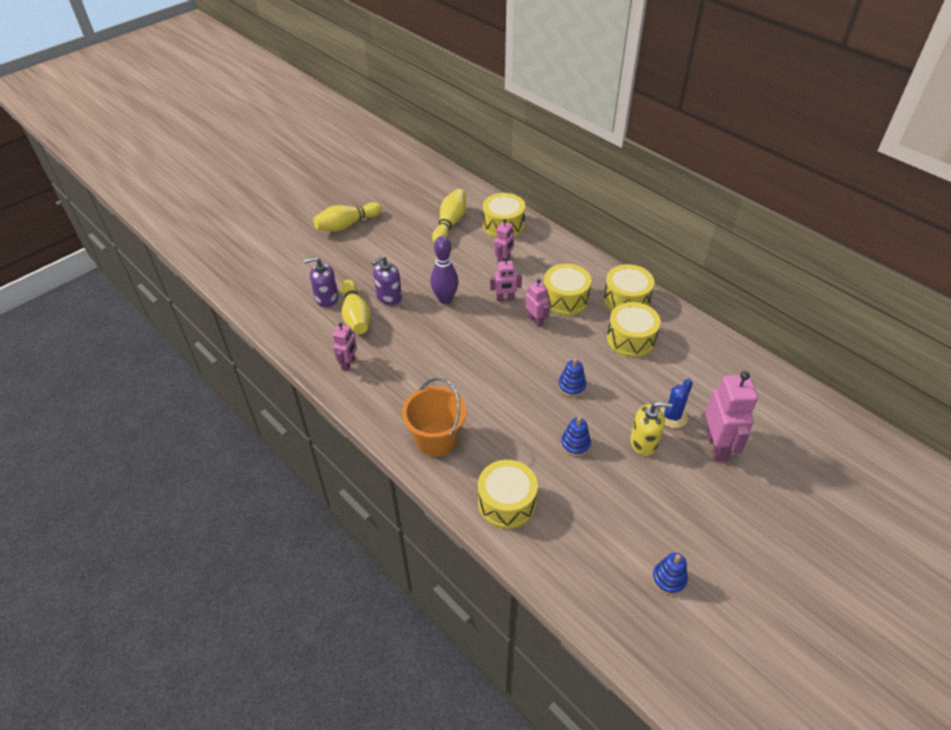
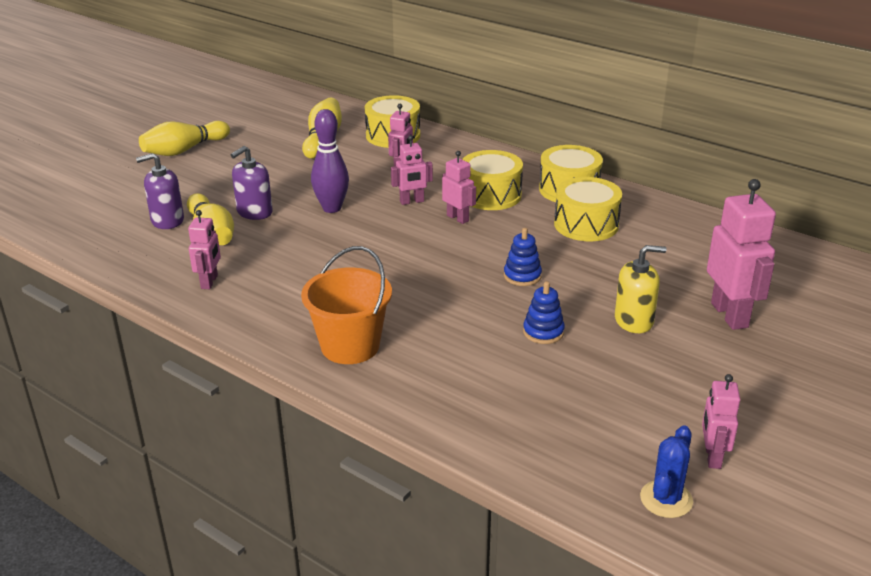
camera: 10 degrees left, 15 degrees down
(507, 502) = (465, 401): yellow drum -> none
(669, 579) = (712, 457): blue stacking toy -> pink robot
(672, 416) = (662, 292): blue cactus -> blue cactus (666, 499)

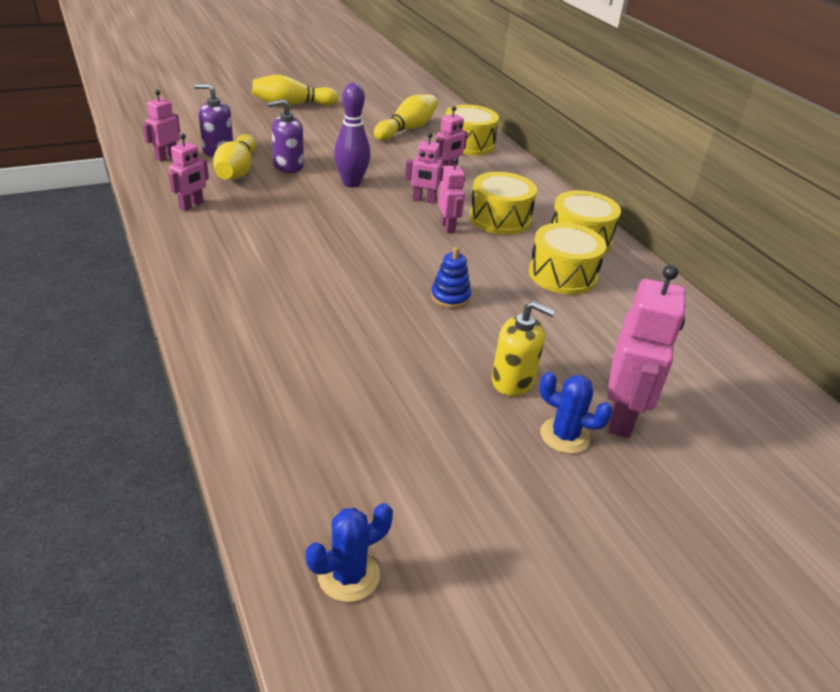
camera: 25 degrees right, 5 degrees up
(350, 346) = (234, 297): orange bucket -> none
(543, 332) = (413, 354): blue stacking toy -> none
(707, 344) = (564, 436): none -> blue cactus
(712, 457) = (445, 555): pink robot -> pink robot (166, 157)

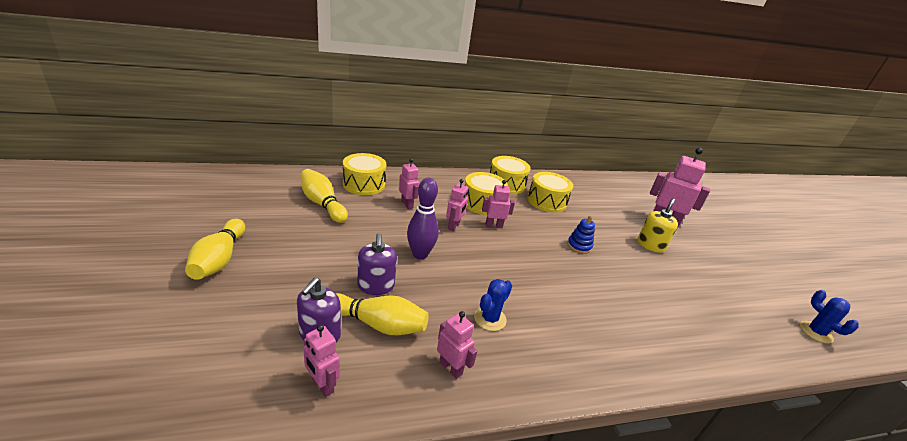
camera: 80 degrees left, 5 degrees down
(564, 436) = (685, 242): blue cactus -> blue cactus (490, 319)

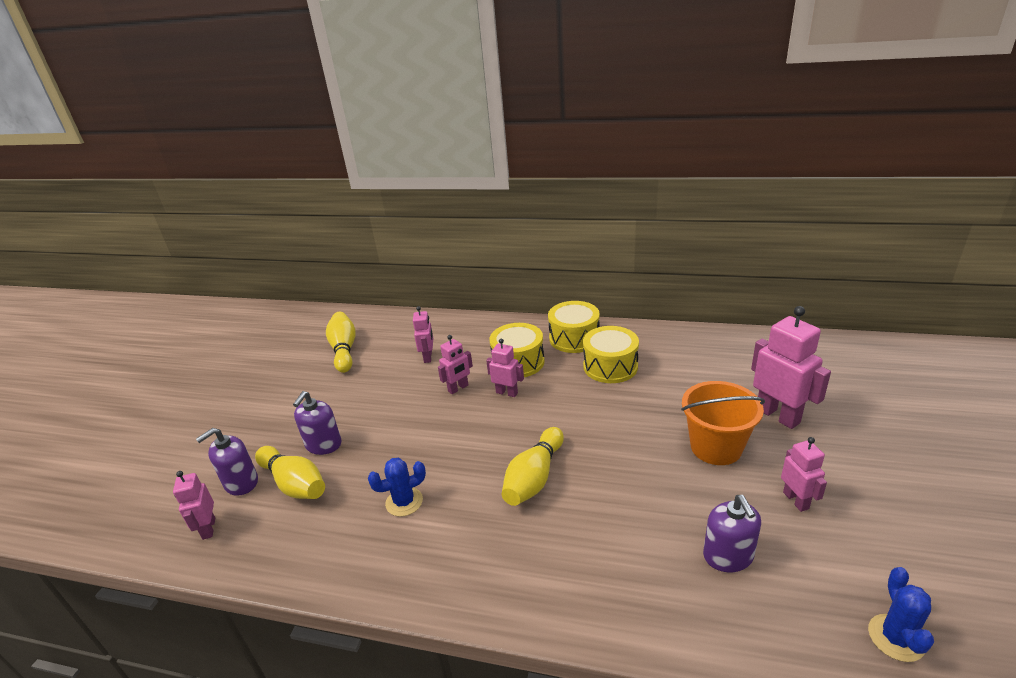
camera: 35 degrees right, 0 degrees up
(219, 259) = (220, 398): yellow bowling pin -> yellow bowling pin (534, 478)
(364, 184) = (402, 329): yellow drum -> none
(420, 254) = (393, 417): purple bowling pin -> none
(451, 368) = (322, 543): pink robot -> pink robot (796, 500)
(579, 246) = (598, 433): blue stacking toy -> none
(650, 245) = (716, 447): yellow soap dispenser -> orange bucket
(713, 308) = (728, 556): none -> purple soap dispenser

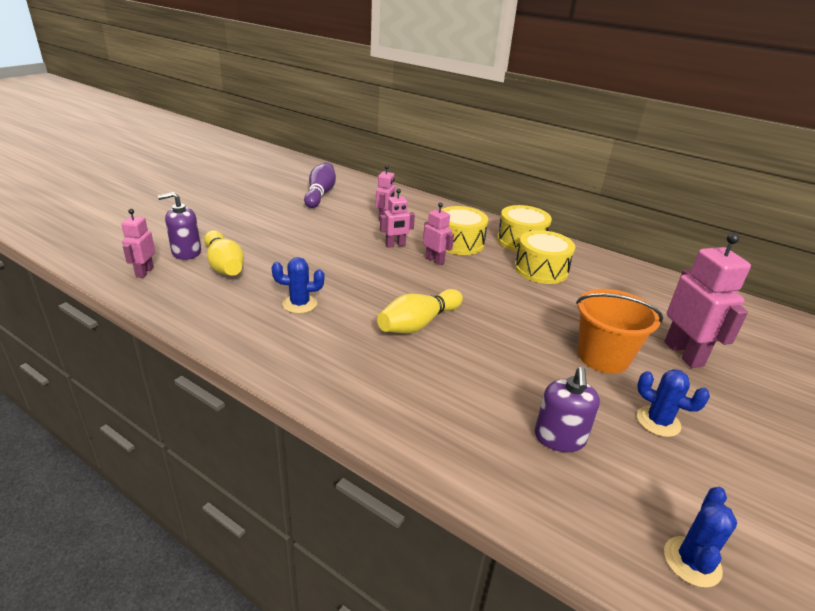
camera: 15 degrees right, 0 degrees up
(323, 445) = (263, 248): purple soap dispenser -> none
(344, 350) = (320, 194): yellow bowling pin -> purple bowling pin
(796, 500) = (658, 421): pink robot -> blue cactus

